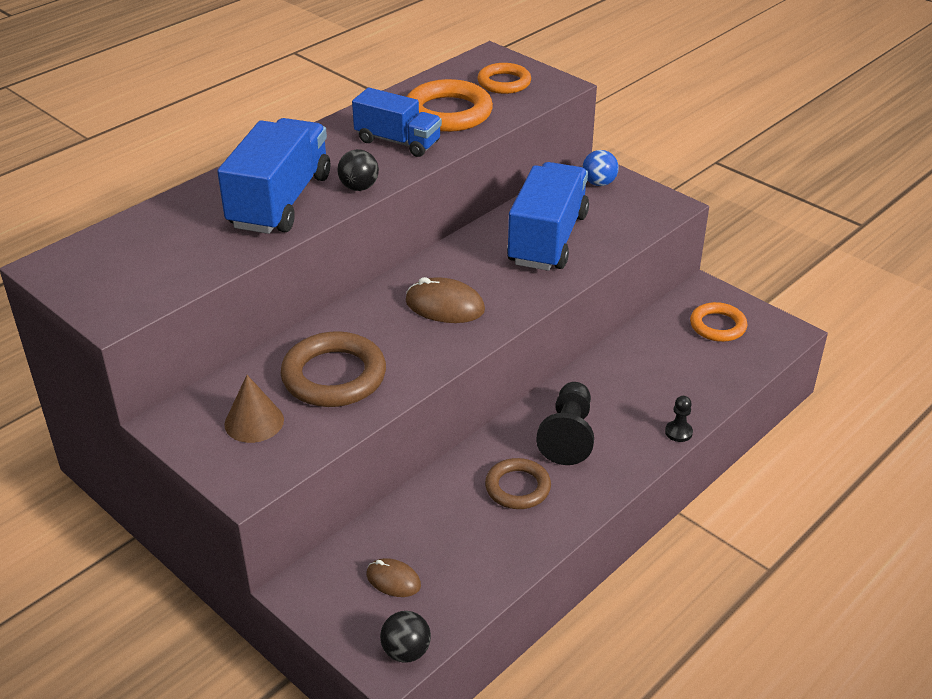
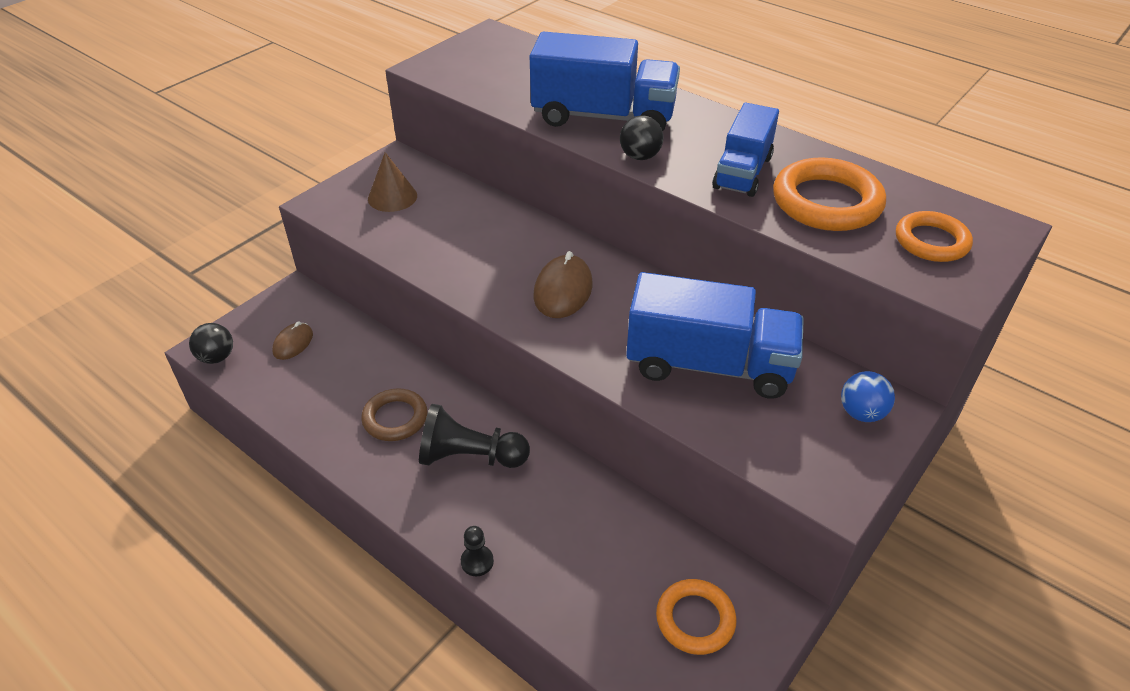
camera: 85 degrees right, 5 degrees up
(334, 376) = (450, 231): brown ring -> none

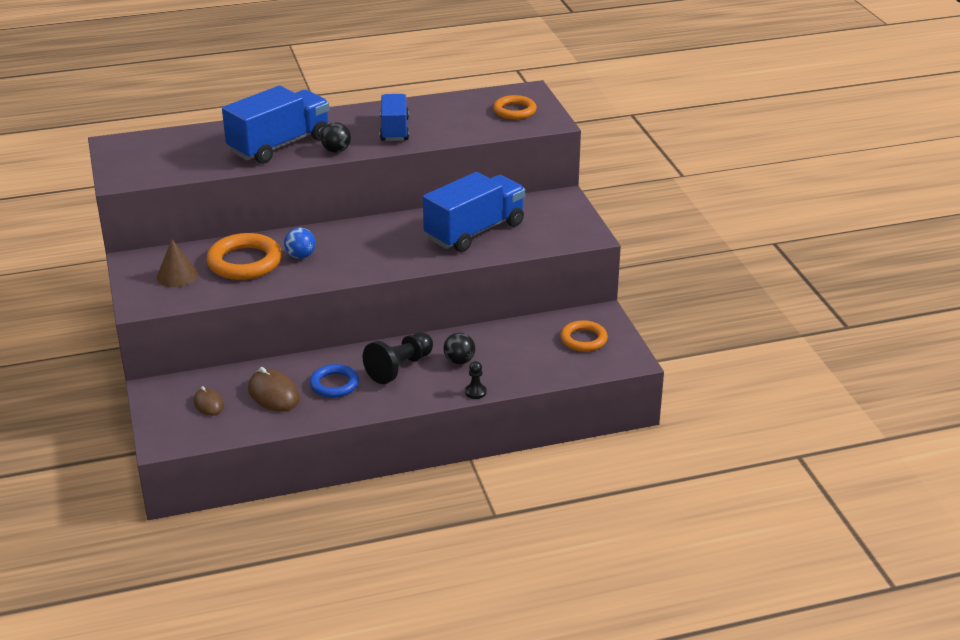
camera: 55 degrees left, 10 degrees down
(217, 357) = (178, 441): black ball -> black ball (459, 361)
(395, 418) = (334, 384): brown ring -> blue ring
(563, 290) = (359, 250): brown mouse -> brown mouse (273, 394)
(742, 172) = (394, 130): blue truck -> blue truck turned 150 degrees counterclockwise
(826, 202) = (450, 120): orange ring -> orange ring (244, 262)
(861, 413) = (556, 207): blue ball -> blue ball (300, 256)

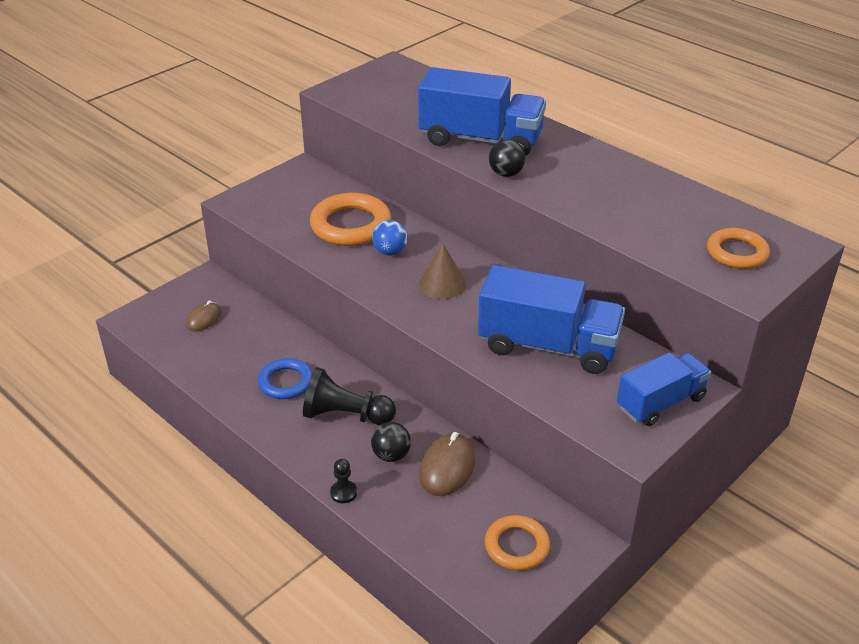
camera: 60 degrees right, 5 degrees up
(177, 276) = (297, 200): brown cone -> brown cone (442, 284)
(273, 394) = (244, 350): brown mouse -> brown mouse (447, 467)
(394, 130) = (590, 190): blue truck -> blue truck (660, 403)

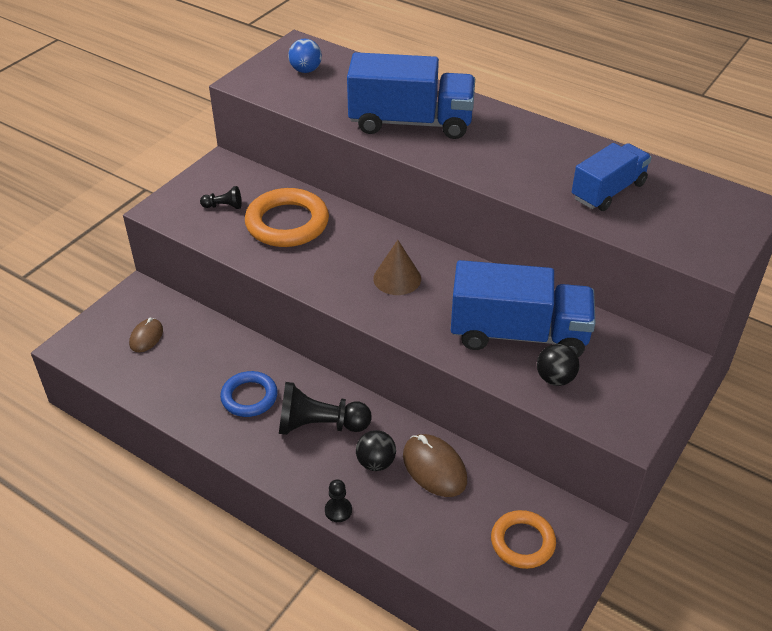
camera: 10 degrees left, 5 degrees up
(295, 204) = (223, 206): none -> black pawn
(390, 252) = (335, 248): blue ball -> blue ball (306, 70)
(447, 467) = (434, 468): brown mouse -> brown mouse turned 45 degrees counterclockwise
(506, 174) = (447, 158): black ball -> black ball (555, 378)
(660, 403) = (642, 381): blue truck -> blue truck (608, 191)
(737, 252) = (693, 221): orange ring -> none

